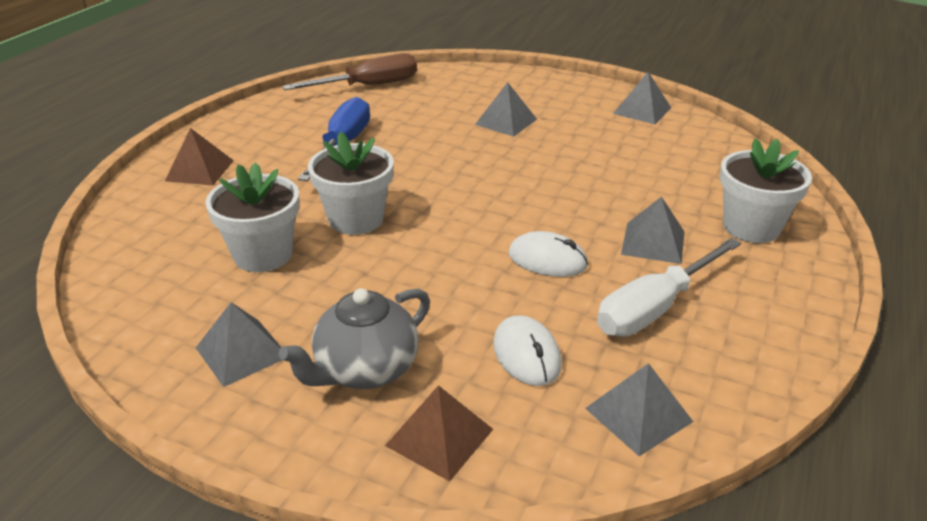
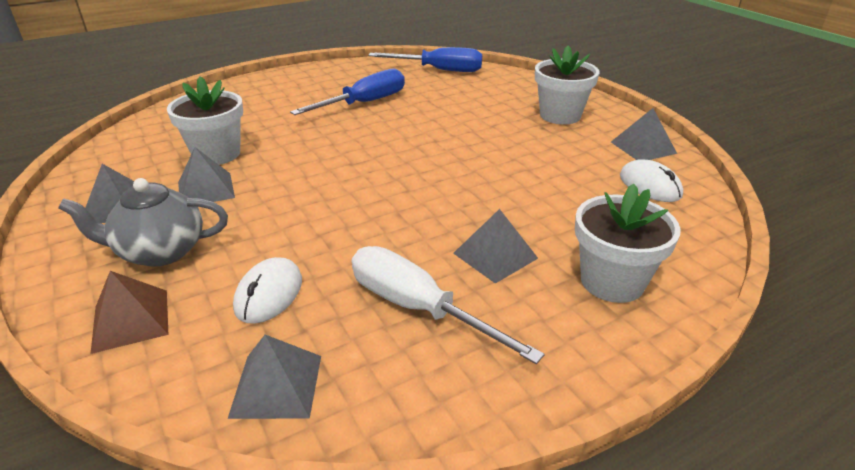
camera: 35 degrees right, 0 degrees up
(200, 170) = (260, 92): brown pyramid -> none
(356, 219) = (301, 153): white flower pot -> white flower pot (560, 115)
(368, 86) = (439, 70): brown screwdriver -> blue screwdriver
(506, 121) = (506, 121): grey pyramid -> grey pyramid (206, 189)
(547, 260) = (388, 232): white mouse -> white mouse (650, 185)
(655, 308) = (418, 308): white screwdriver -> white screwdriver turned 45 degrees clockwise

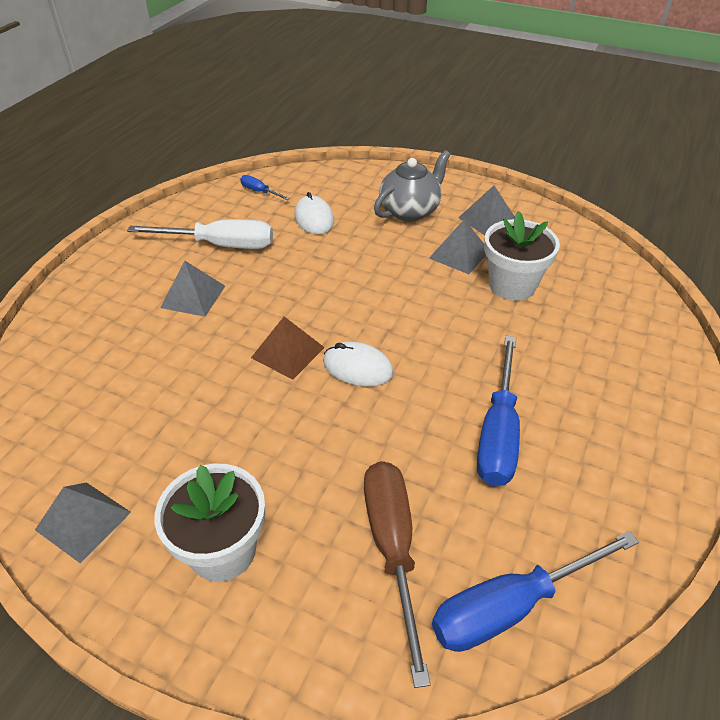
camera: 145 degrees right, 10 degrees up
(131, 320) = (365, 183): brown pyramid -> brown pyramid (287, 352)
(277, 385) = (259, 192): grey pyramid -> blue screwdriver
(471, 93) = (392, 548): none -> brown screwdriver
(612, 281) = (98, 312): white flower pot -> none
(650, 185) = (71, 440): white mouse -> white mouse (357, 367)

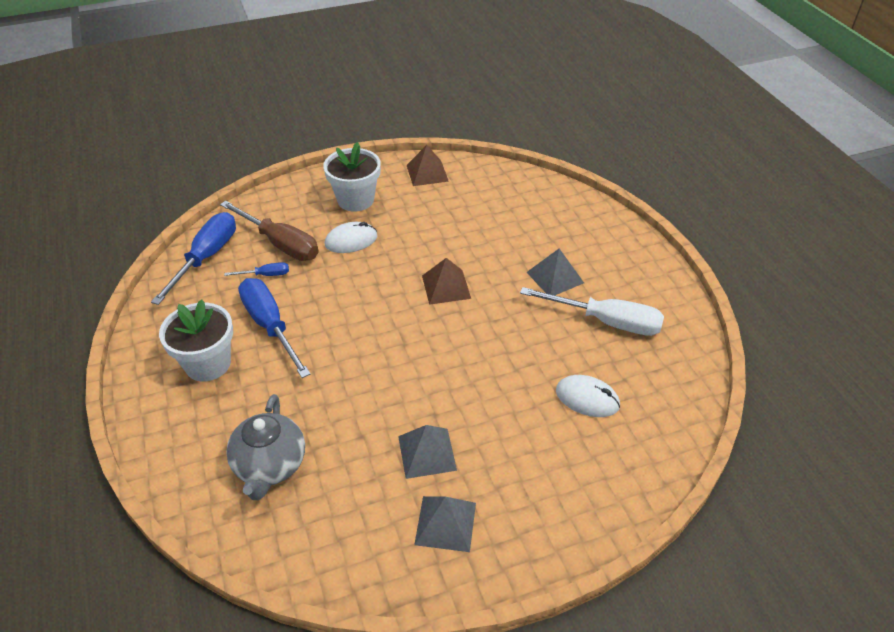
camera: 135 degrees right, 0 degrees up
(83, 521) = (427, 173): grey pyramid -> brown pyramid
(220, 245) = (606, 321): white screwdriver -> white screwdriver turned 120 degrees counterclockwise
(259, 192) = (672, 392): blue screwdriver -> blue screwdriver (266, 275)
(357, 367) = (393, 306): white mouse -> white mouse (351, 240)
(410, 211) = (526, 475): grey teapot -> grey teapot (270, 466)
(512, 285) = (352, 451): white flower pot -> white flower pot (208, 364)

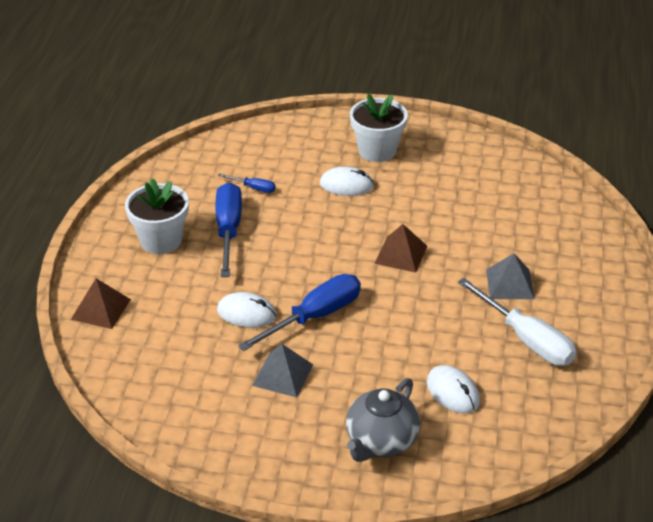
camera: 30 degrees right, 5 degrees down
(206, 258) = (215, 156): blue screwdriver -> blue screwdriver (314, 317)
(270, 466) = (157, 333): grey teapot -> grey teapot (380, 441)
(280, 244) = (283, 166): brown screwdriver -> none
(347, 404) = (246, 313): none -> white mouse
(427, 173) = (463, 148): brown pyramid -> brown pyramid (101, 309)
(445, 523) = (258, 429): grey pyramid -> none

